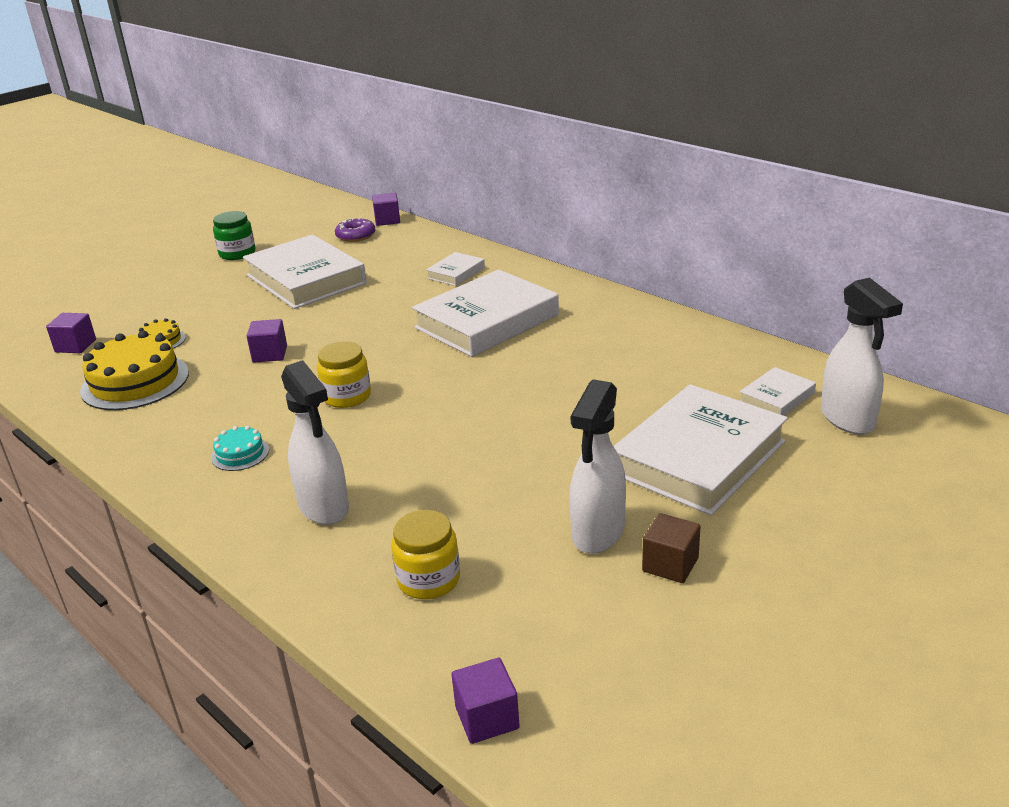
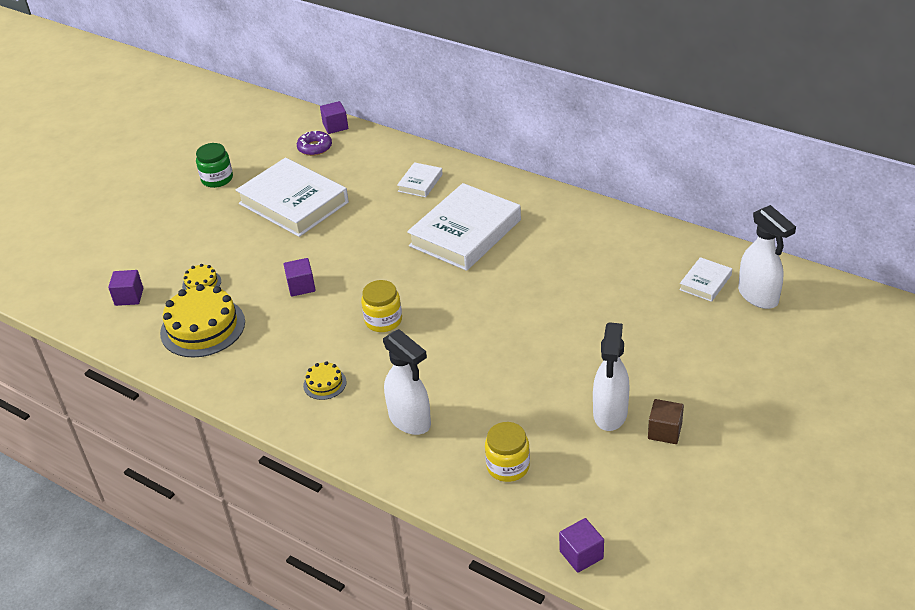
camera: 10 degrees left, 10 degrees up
(240, 454) = (324, 384): turquoise cake -> yellow cake
(698, 457) = (662, 343): white book -> none

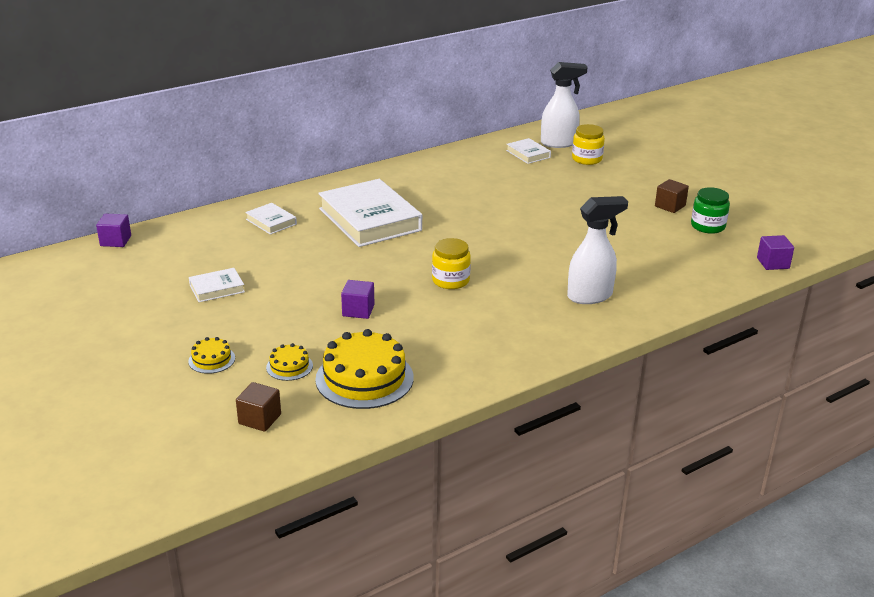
camera: 70 degrees left, 10 degrees down
(129, 297) = (260, 419): purple cube -> brown cube
(217, 179) = (109, 324): green jar -> green jar (707, 226)
(293, 203) = (217, 288): white book -> white book, size x0.46
(315, 147) = (136, 259): purple donut -> none
(324, 384) = (511, 326): yellow cake -> yellow cake (211, 359)
(508, 466) = (669, 268): yellow jar -> yellow jar (587, 159)
(610, 414) = (640, 219): white spray bottle -> none

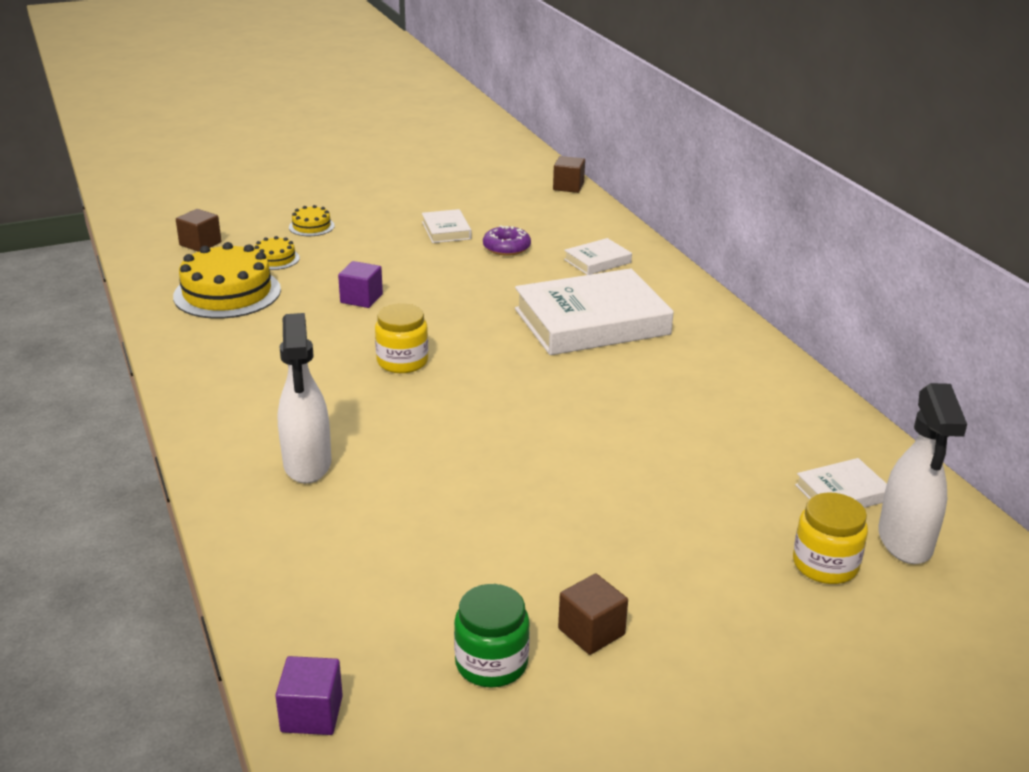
camera: 100 degrees right, 0 degrees up
(115, 241) = (568, 186): purple cube -> brown cube
(250, 258) = (506, 247): none -> purple donut

